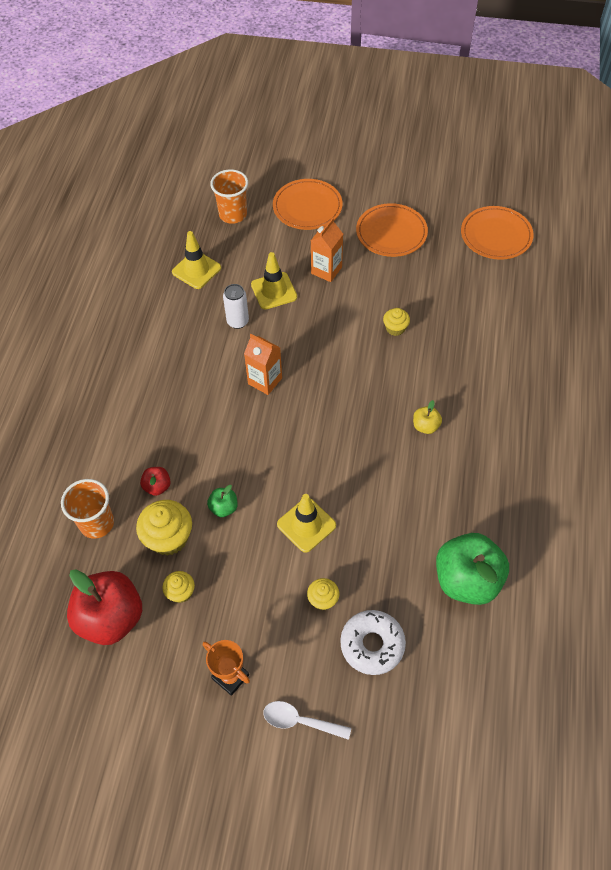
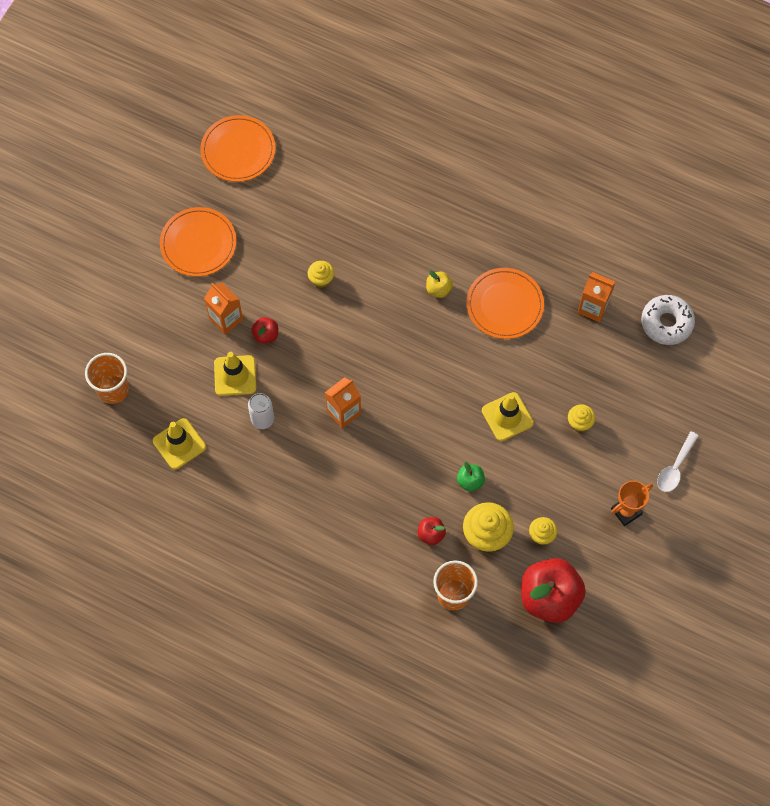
camera: 75 degrees left, 10 degrees up
(307, 207) = (131, 313): orange plate -> orange plate (504, 305)
(322, 302) = (266, 335): none -> red apple
(372, 645) = (628, 396): white donut -> white donut (666, 323)
(467, 580) = (593, 307): green apple -> orange carton

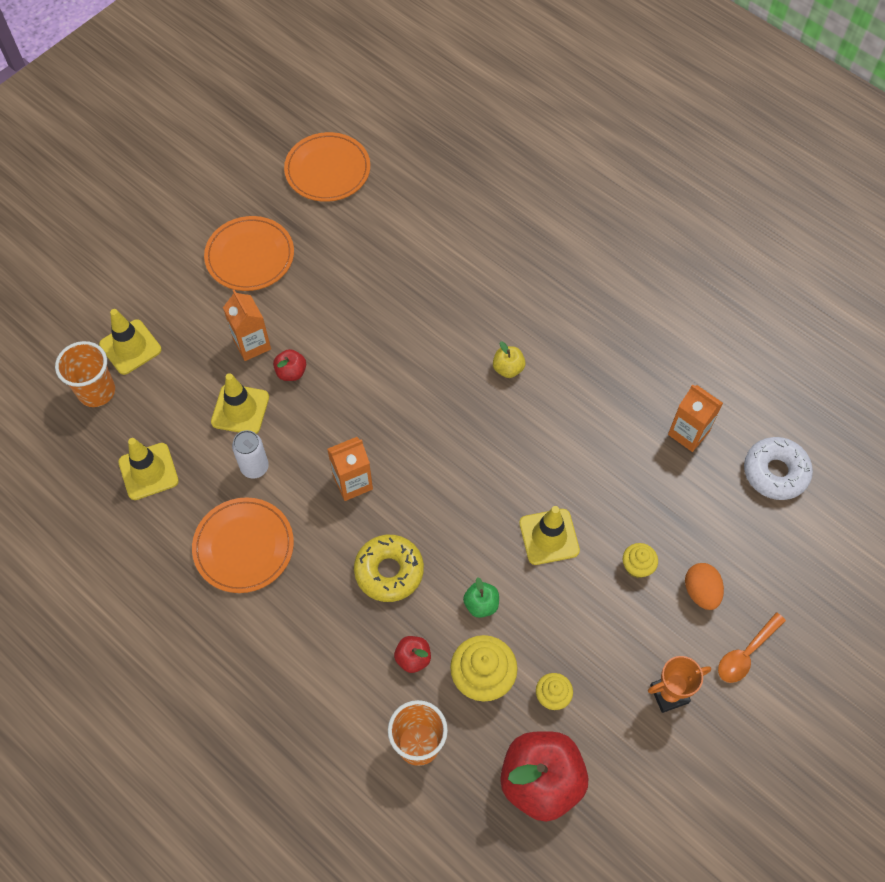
camera: 15 degrees right, 5 degrees down
(127, 346) = (130, 347): none -> yellow traffic cone
(321, 279) = (375, 326): yellow cupcake -> none
(393, 474) = (389, 571): none -> yellow donut
(504, 305) = (581, 405): orange plate -> orange plate (243, 546)
(631, 430) = (701, 592): none -> orange egg
(675, 467) = (746, 653): white spoon -> orange spoon

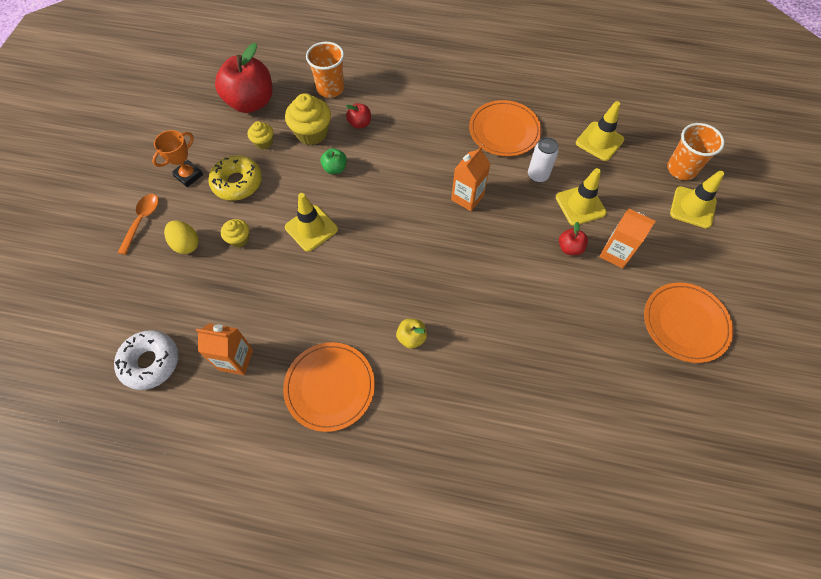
camera: 150 degrees right, 0 degrees up
(327, 170) = (706, 452): orange plate -> orange plate (330, 387)
(389, 571) = (405, 159): yellow donut -> yellow donut (237, 183)
(701, 592) = (186, 244): orange egg -> yellow egg

